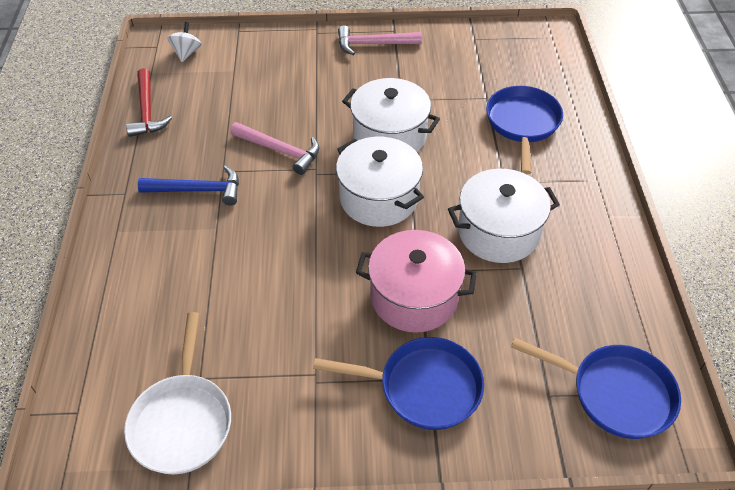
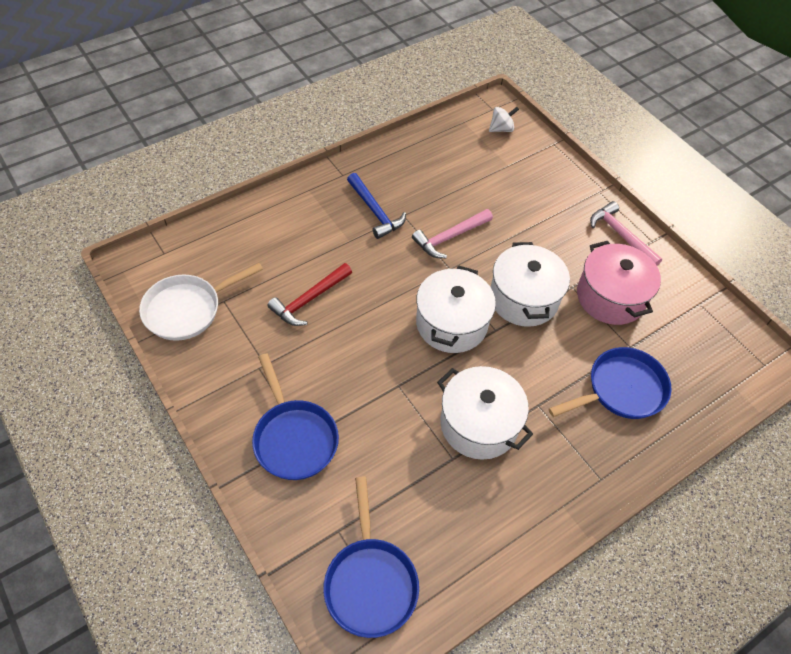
camera: 55 degrees right, 5 degrees up
(147, 111) = (425, 142): red hammer -> red hammer (309, 300)
(280, 151) = (450, 237): pink hammer -> pink hammer turned 60 degrees clockwise
(414, 297) = (371, 394): pink pot -> pink pot (610, 297)

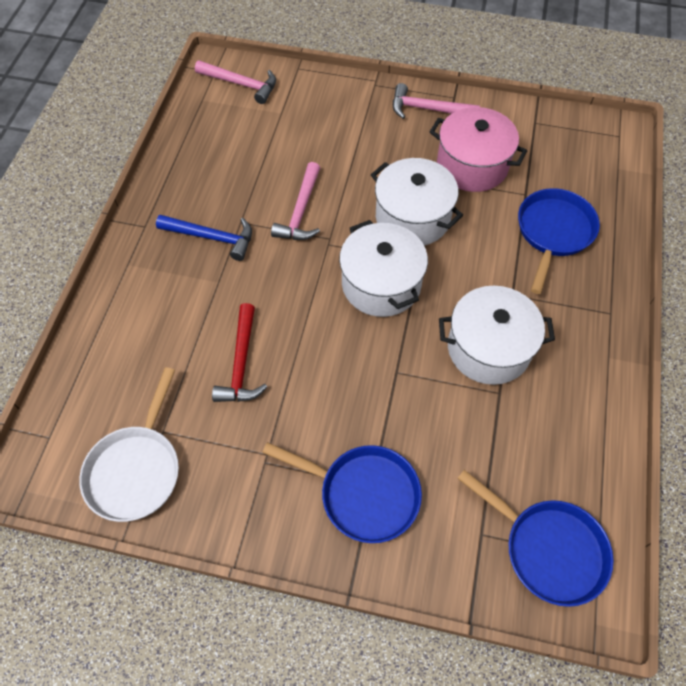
camera: 40 degrees left, 5 degrees up
(501, 129) = (241, 84): white spinning top -> pink hammer

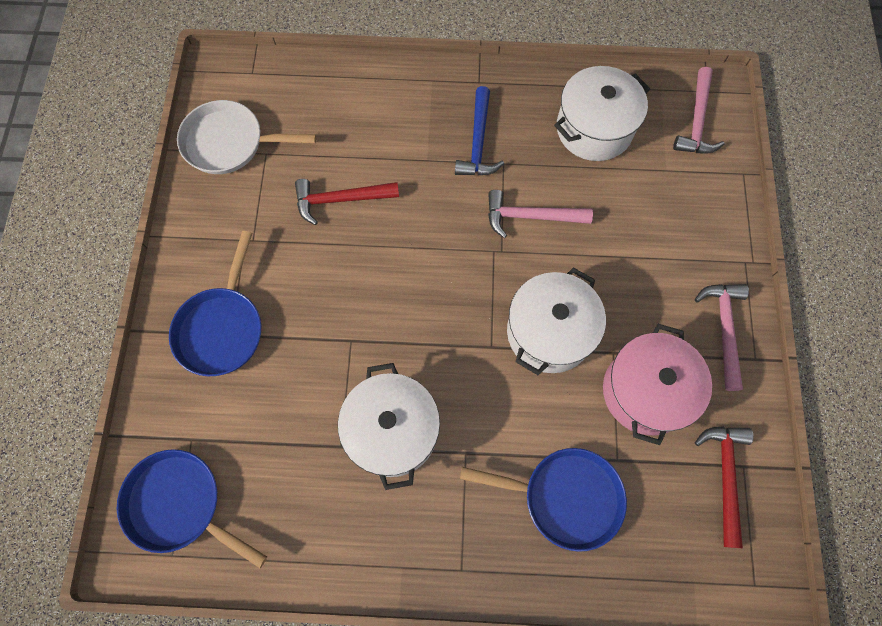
camera: 80 degrees right, 10 degrees up
(381, 284) = (453, 311): white pot -> white pot (594, 129)
(542, 134) = (724, 476): none -> red hammer
(548, 549) = (180, 505): blue pan -> blue pan turned 90 degrees clockwise

